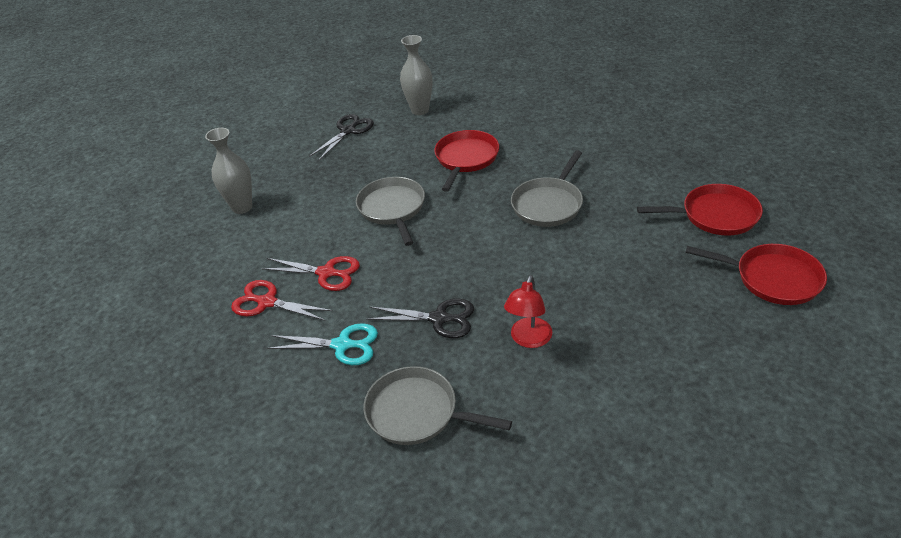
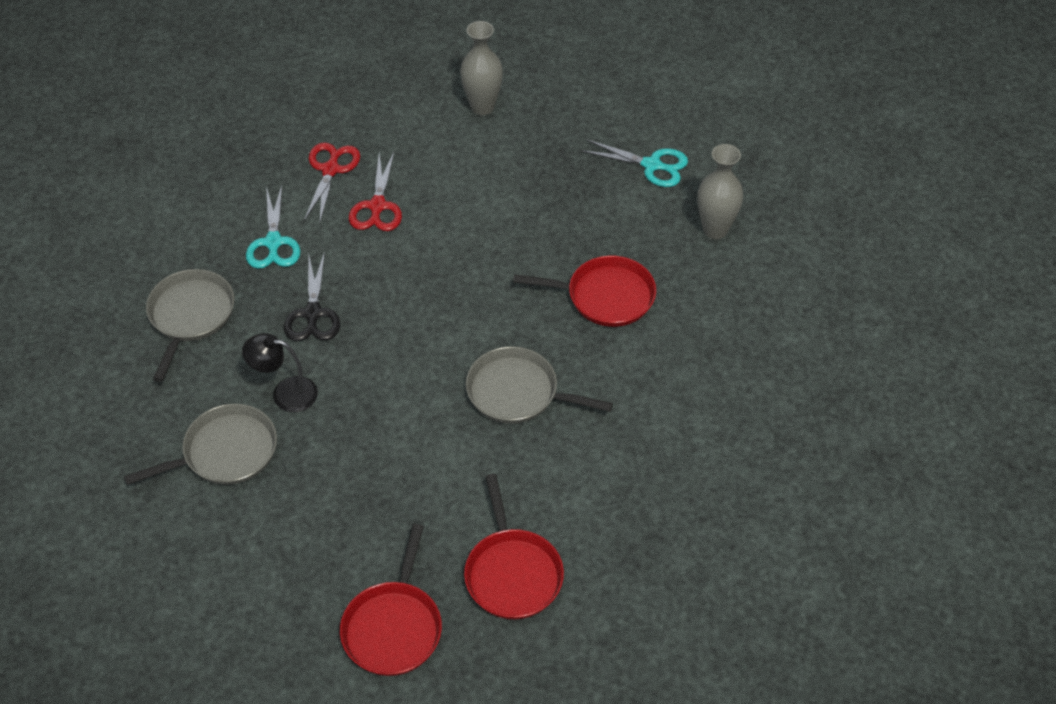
camera: 75 degrees right, 10 degrees up
(348, 131) = (652, 165): black scissors -> turquoise scissors
(392, 208) = (493, 241): grey pan -> grey pan (225, 452)
(529, 339) = (285, 393): red lamp -> black lamp

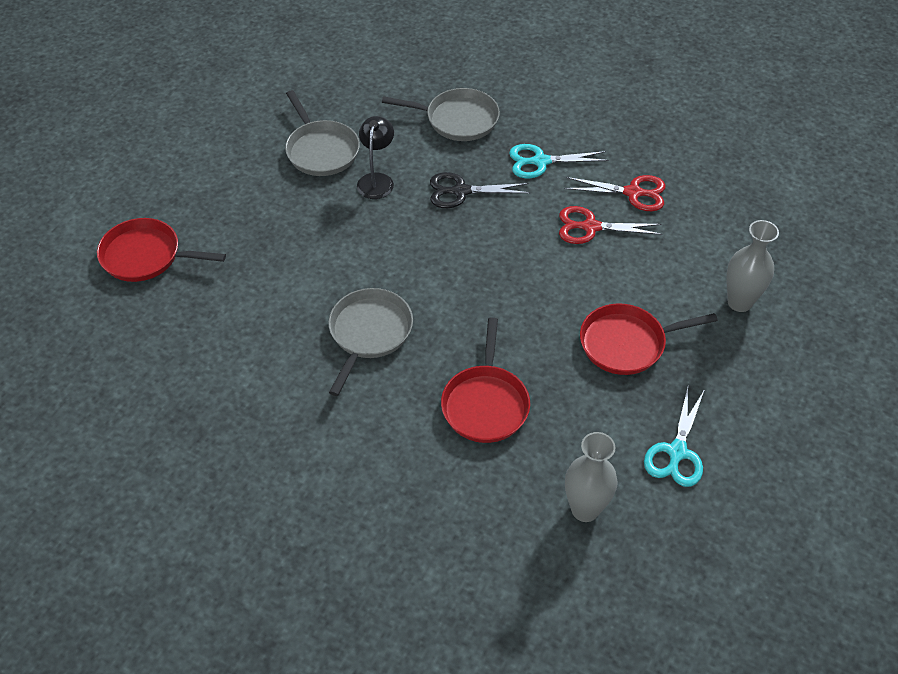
camera: 90 degrees right, 0 degrees up
(512, 573) = (180, 330): red pan -> red pan (626, 343)

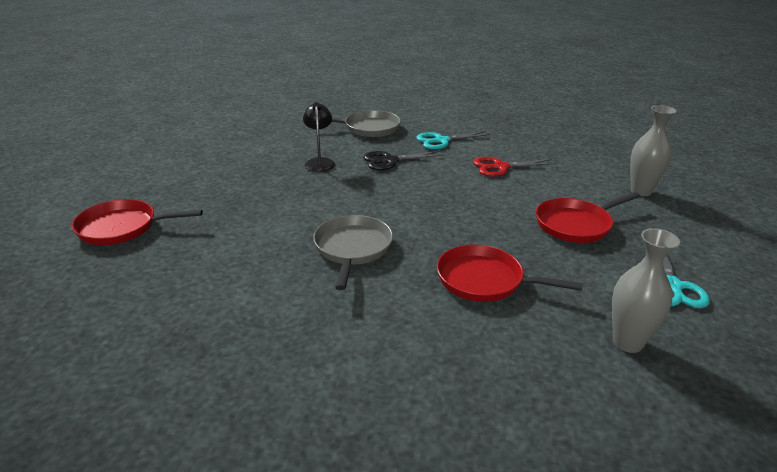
camera: 15 degrees left, 20 degrees down
(321, 150) = (268, 152): grey pan -> none
(485, 404) = (484, 280): red pan -> red pan turned 120 degrees clockwise
(633, 193) = (519, 148): red scissors -> none

